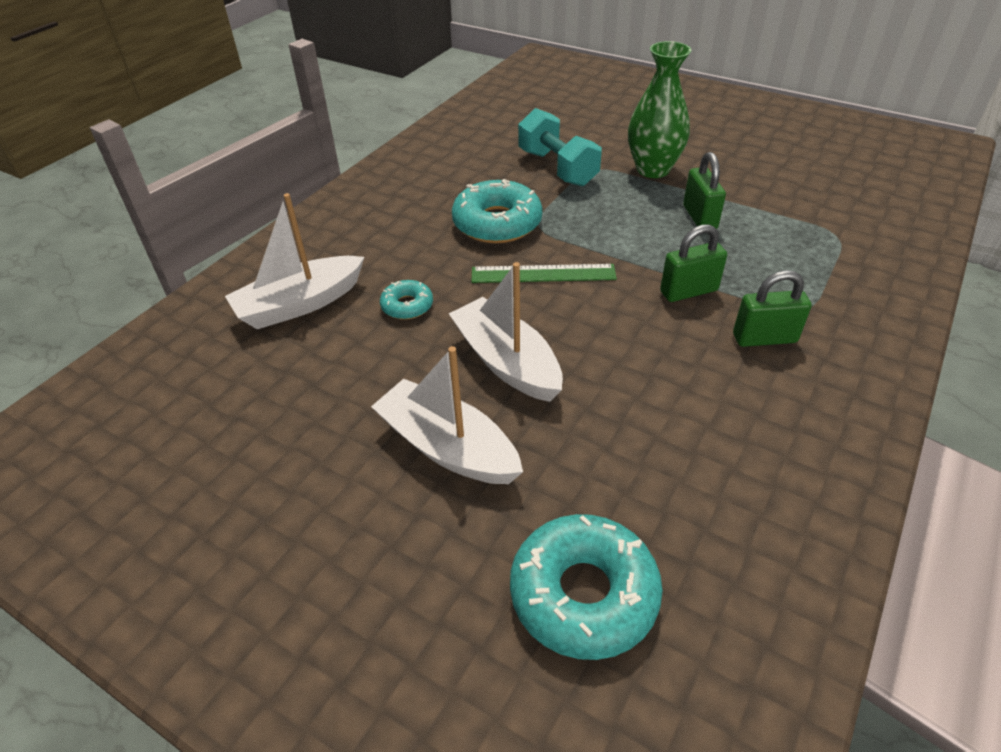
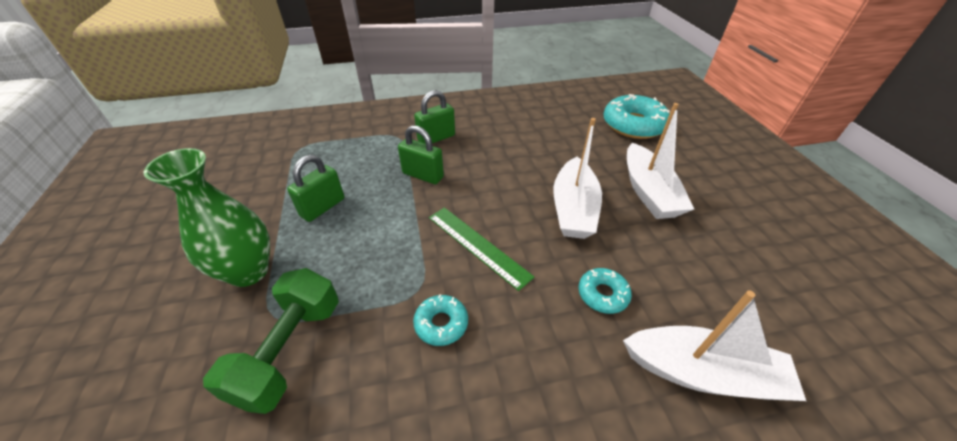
camera: 135 degrees left, 0 degrees up
(497, 223) = (441, 323): turquoise donut -> turquoise donut, size x0.52
(557, 168) = (290, 350): turquoise dumbbell -> green dumbbell
(764, 338) = (436, 138): green padlock -> green padlock turned 75 degrees counterclockwise

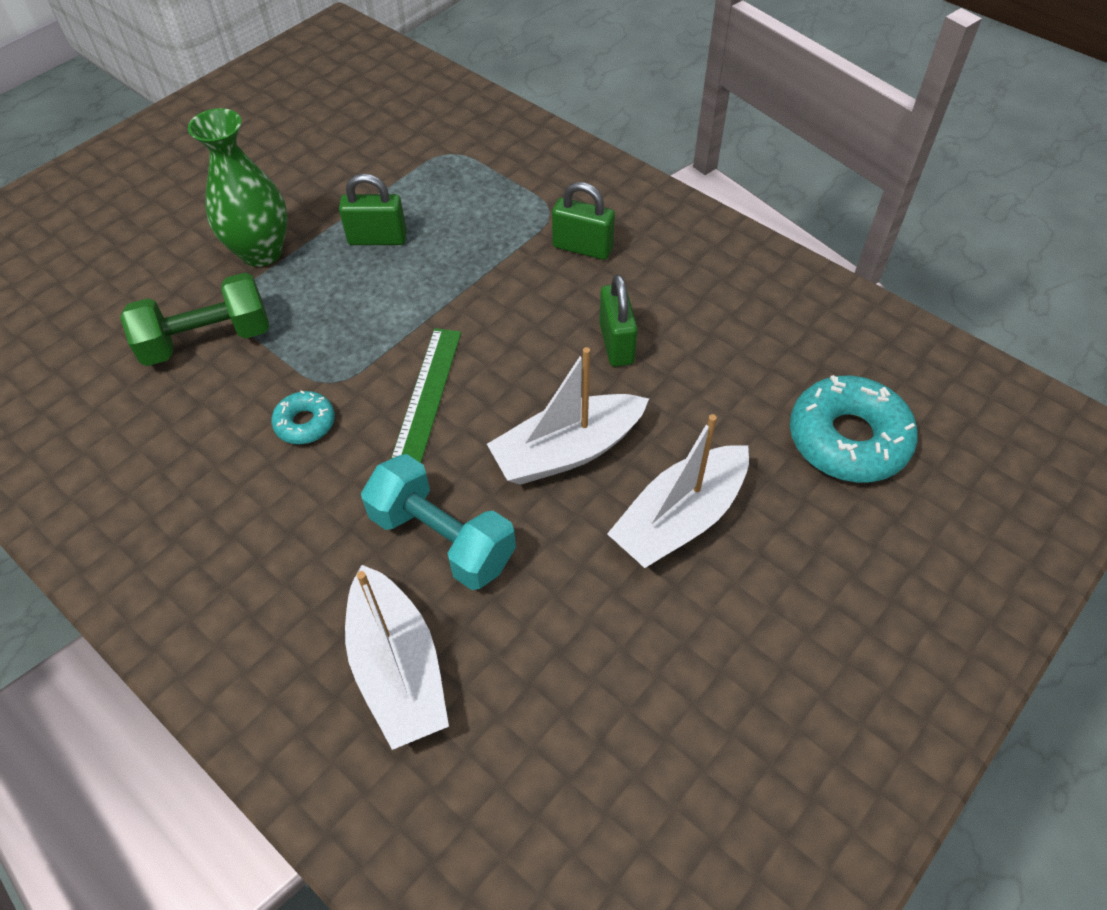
camera: 55 degrees right, 10 degrees up
(423, 175) = (499, 280): green padlock -> green padlock (616, 343)
(602, 294) = (442, 539): turquoise donut -> turquoise dumbbell

